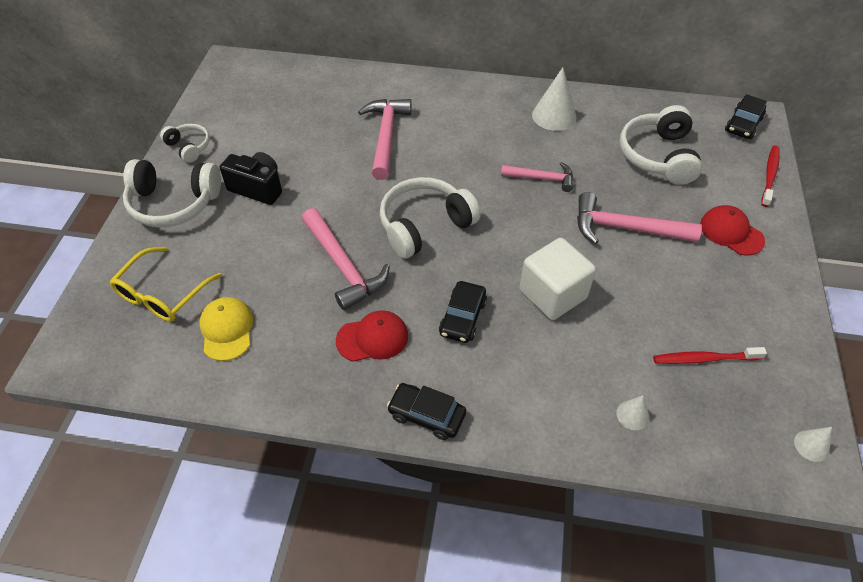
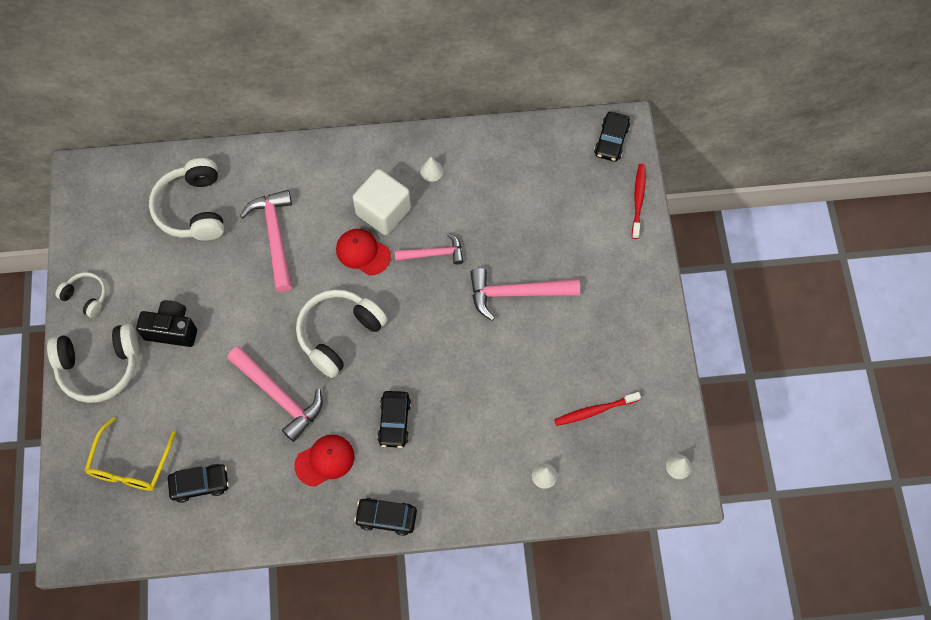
camera: 15 degrees left, 15 degrees up
(227, 330) = (200, 484): yellow cap -> black car
(552, 294) = (465, 379): white cube -> white cube (383, 211)
(554, 116) = (431, 171): white cone -> white cone, size x0.53
(658, 156) = (536, 200): white headphones -> white headphones (193, 209)
(731, 232) = (608, 275): red cap -> red cap (363, 252)

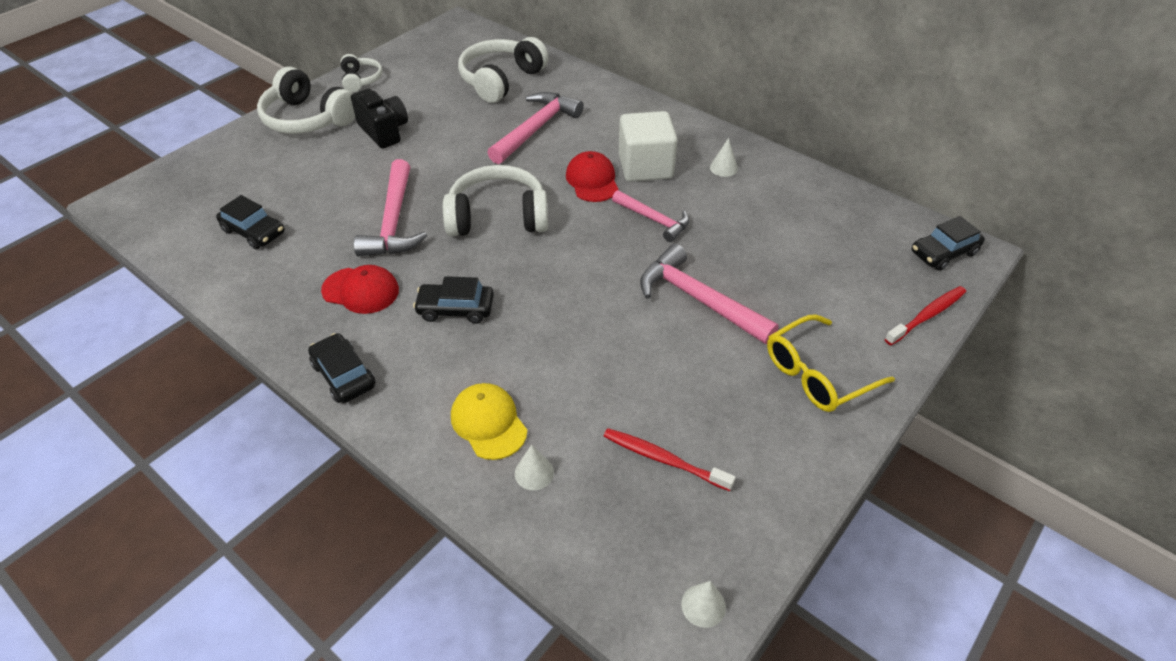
camera: 45 degrees right, 20 degrees down
(130, 464) = (234, 184): yellow glasses -> yellow glasses (817, 374)
(394, 422) = (456, 309): black car -> black car turned 45 degrees clockwise
(493, 471) = (488, 422): none -> yellow cap

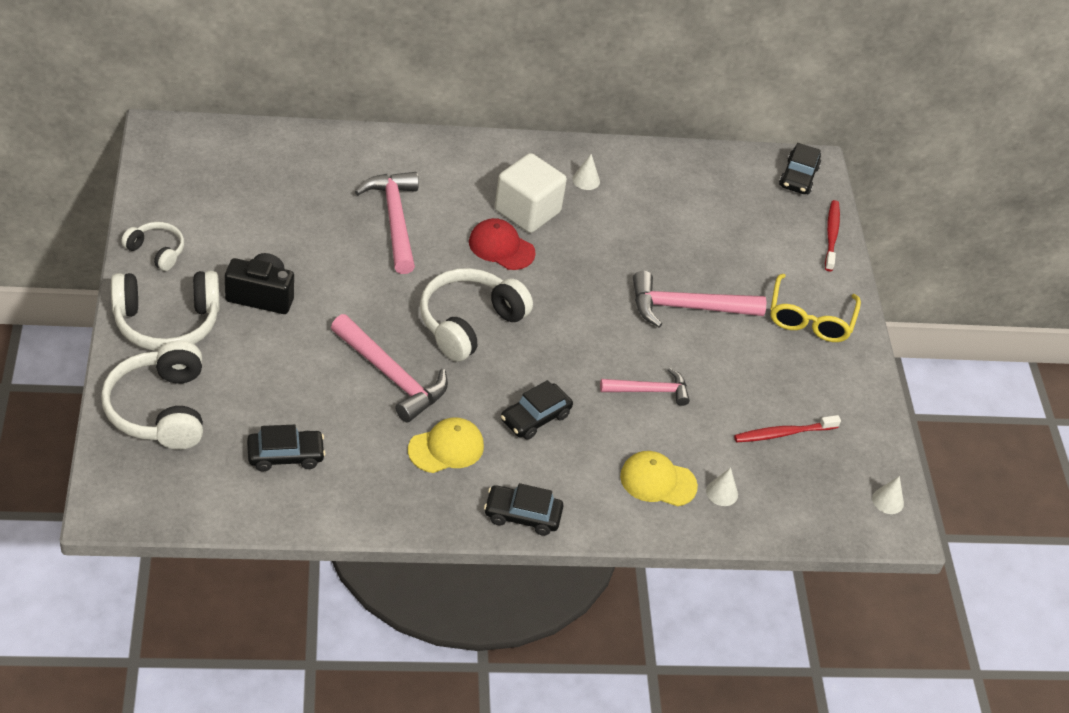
camera: 50 degrees left, 0 degrees up
(361, 290) = (446, 448): red cap -> yellow cap
(501, 80) = (296, 182): white headphones -> white headphones (160, 409)
(654, 220) = (587, 258): pink hammer -> pink hammer (650, 390)

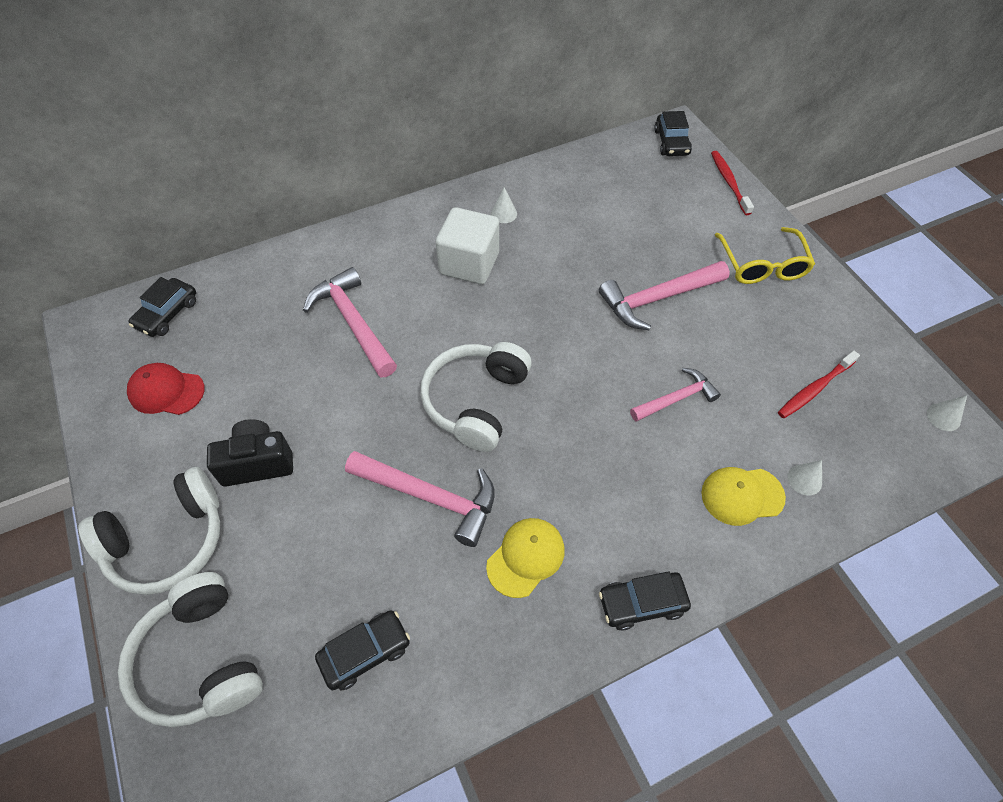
camera: 15 degrees left, 10 degrees up
(156, 251) = (126, 459): white headphones -> none
(501, 247) = (465, 309): red cap -> red cap (166, 391)
(535, 418) = (591, 478): black car -> black car (167, 314)

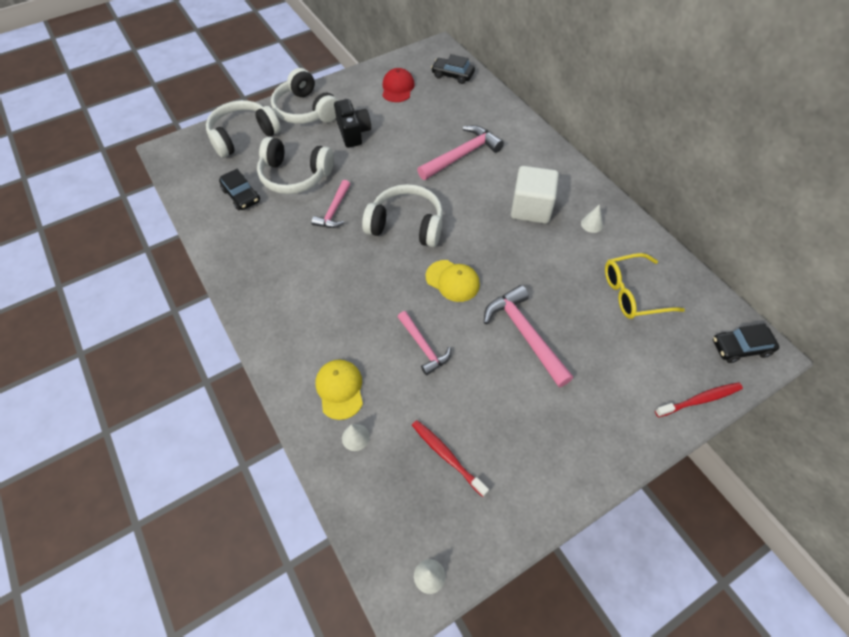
camera: 85 degrees right, 0 degrees up
(338, 558) = (295, 176): none -> white headphones
(431, 497) = (334, 211): pink hammer -> pink hammer, size x0.63
(526, 557) = (293, 261): yellow cap -> yellow cap (452, 281)
(642, 603) = (260, 324): black car -> none
(762, 265) = (588, 423): yellow glasses -> yellow glasses (633, 293)

